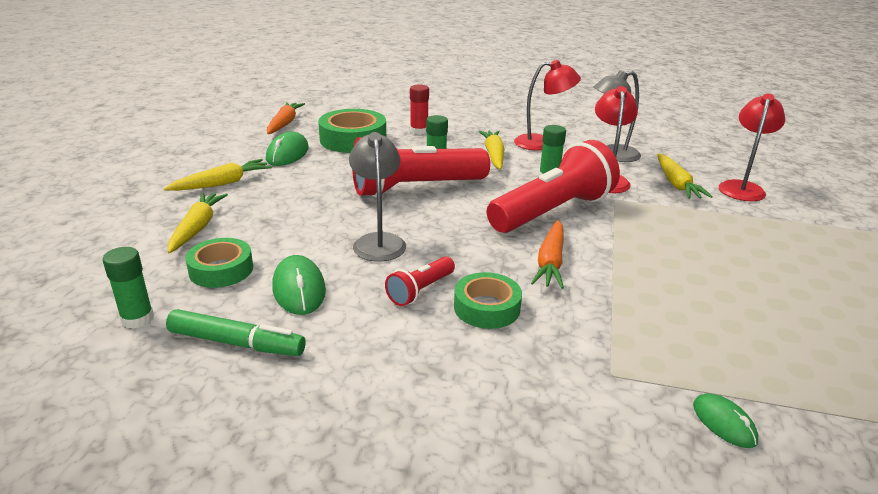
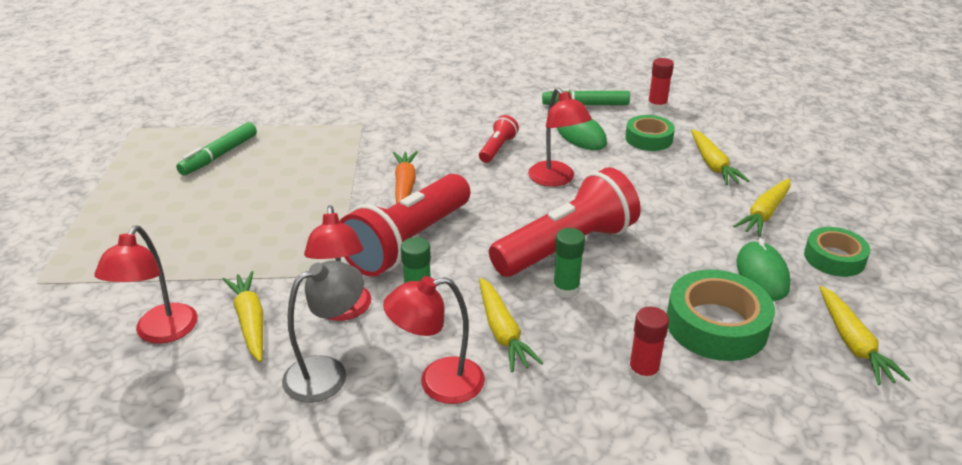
camera: 165 degrees right, 5 degrees up
(137, 319) = (657, 106): green glue stick -> red glue stick
(284, 123) = (853, 343): orange carrot -> yellow carrot
(378, 241) = (556, 179): grey lamp -> red lamp
(486, 308) = (446, 145): green tape -> green tape (834, 258)
(724, 423) = (303, 113): green mouse -> none
(819, 351) = (220, 155): none -> green marker

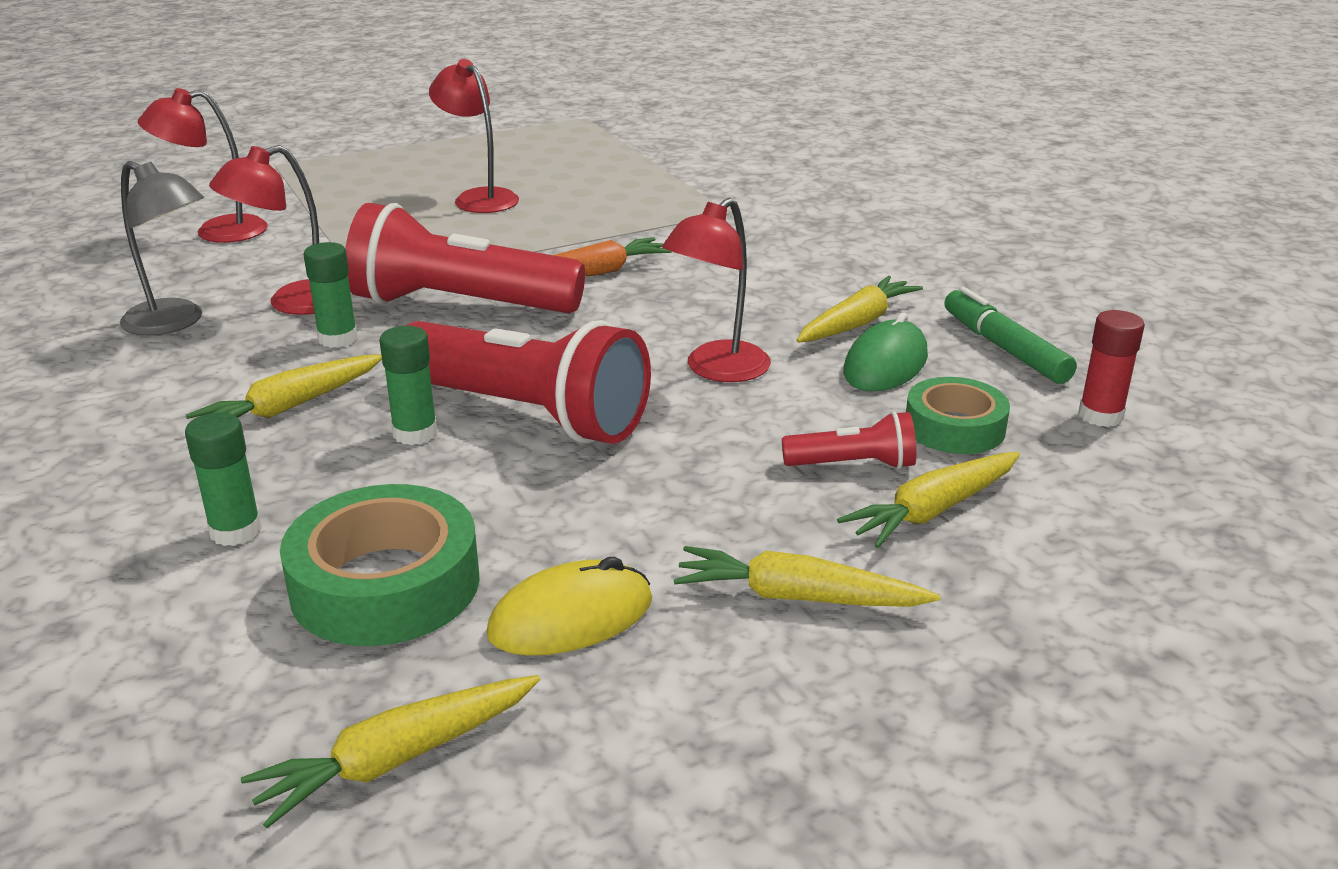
camera: 65 degrees right, 5 degrees down
(220, 155) = (568, 166): green marker -> none
(250, 321) = (252, 264): yellow carrot -> yellow carrot (857, 323)
(438, 383) = (172, 387): red lamp -> red lamp (479, 198)
(497, 148) = (764, 309): red flashlight -> red flashlight (853, 465)
(643, 372) = (236, 531): red glue stick -> green glue stick
(762, 274) = (571, 617): green mouse -> yellow mouse
(834, 258) = (696, 710): green tape -> none

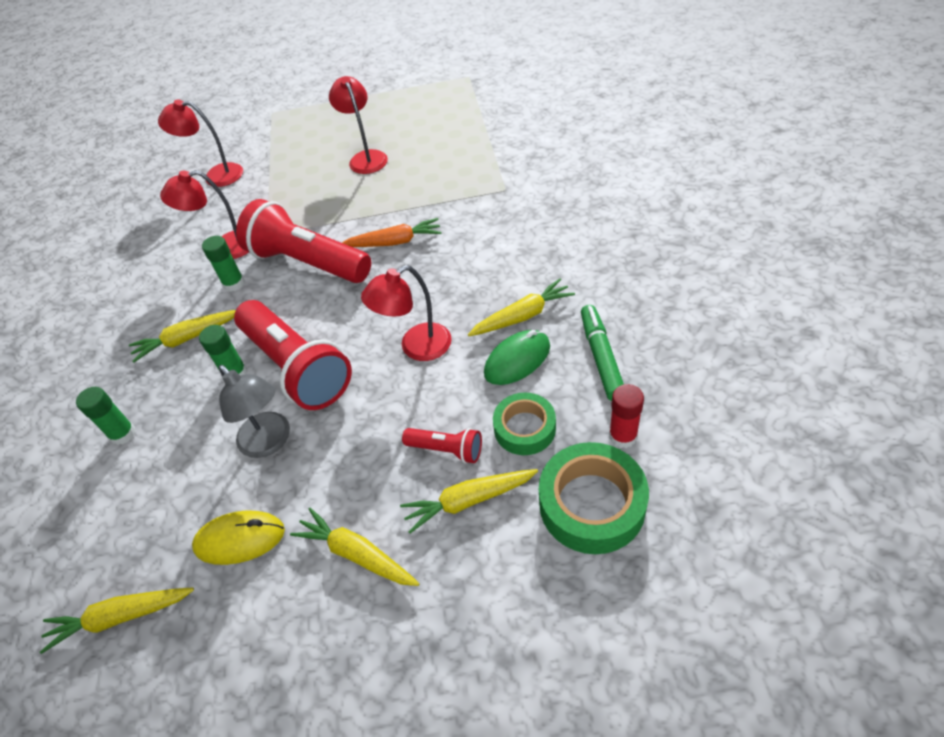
camera: 25 degrees right, 20 degrees up
(174, 323) = (163, 256): grey lamp -> grey lamp (270, 442)
(385, 584) = (169, 491): green tape -> green tape (591, 504)

